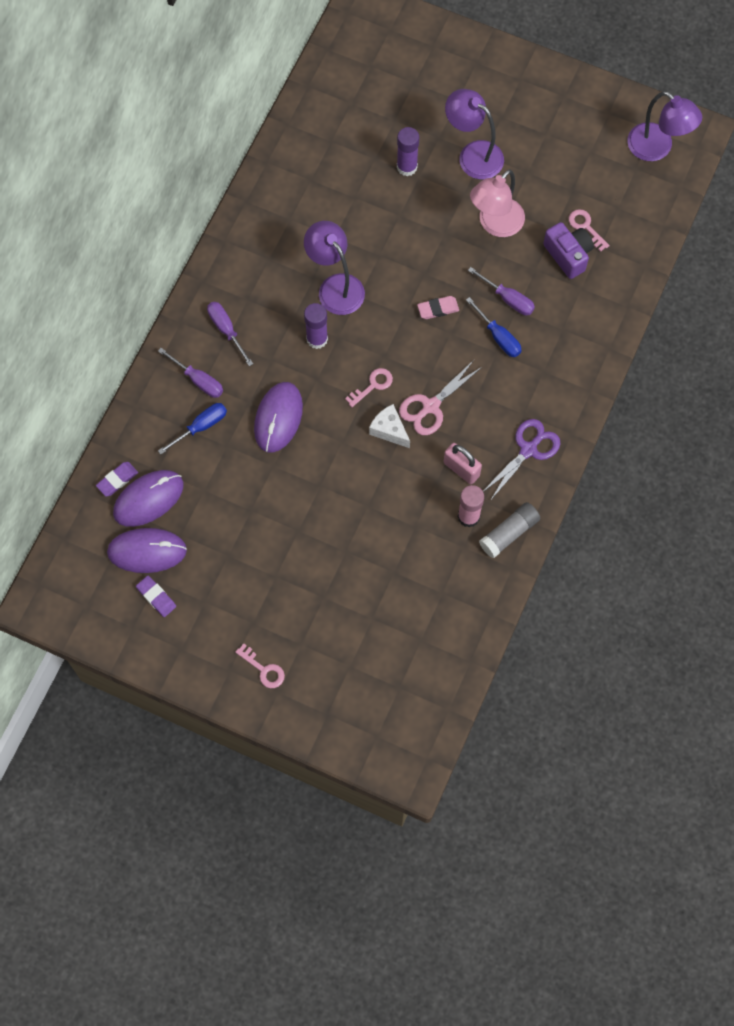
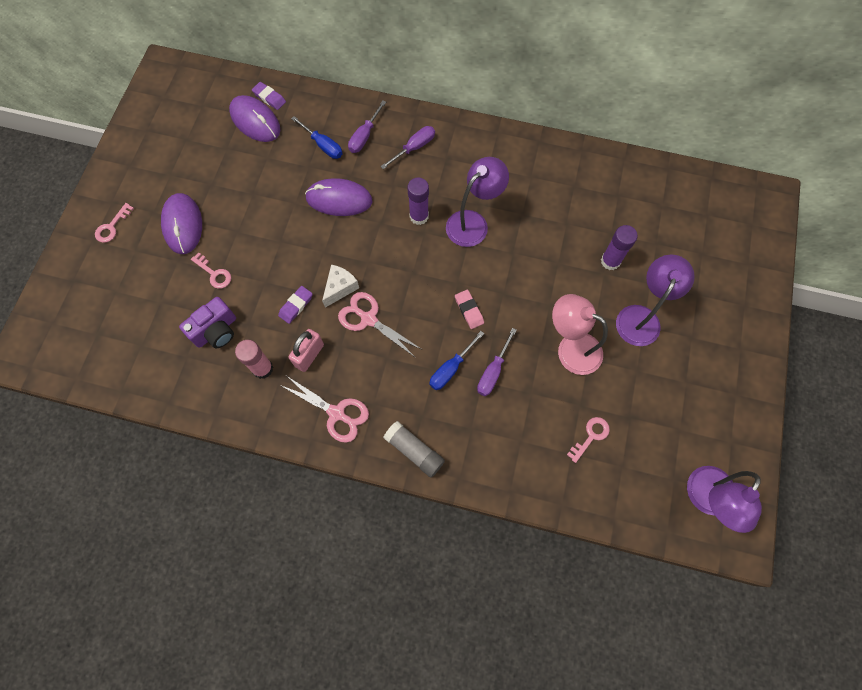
camera: 80 degrees right, 0 degrees up
(147, 551) = (210, 128): purple mouse -> purple mouse (183, 225)
(156, 597) = (172, 141): purple eraser -> purple eraser (296, 306)
(372, 385) = (381, 267): pink key -> pink key (214, 273)
(509, 533) = (249, 407): grey glue stick -> grey glue stick (414, 451)
(528, 450) = (336, 413): purple scissors -> pink scissors
(568, 255) = (554, 423): purple camera -> purple camera (216, 331)

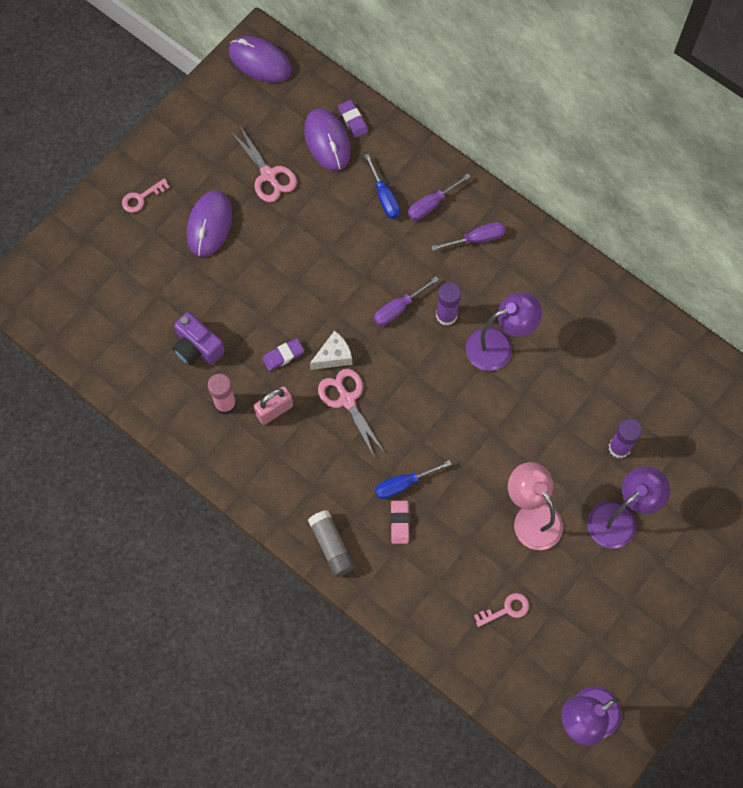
camera: 25 degrees right, 0 degrees up
(214, 273) = (219, 289): pink key -> none
(216, 331) = (197, 347): purple camera -> purple camera turned 60 degrees clockwise
(336, 413) = (275, 478): pink scissors -> pink scissors (268, 175)
(339, 199) = (374, 263): purple mouse -> purple mouse (260, 61)
(469, 310) = (449, 434): pink eraser -> pink eraser (399, 523)
(493, 371) = (443, 505): purple screwdriver -> purple screwdriver (398, 308)

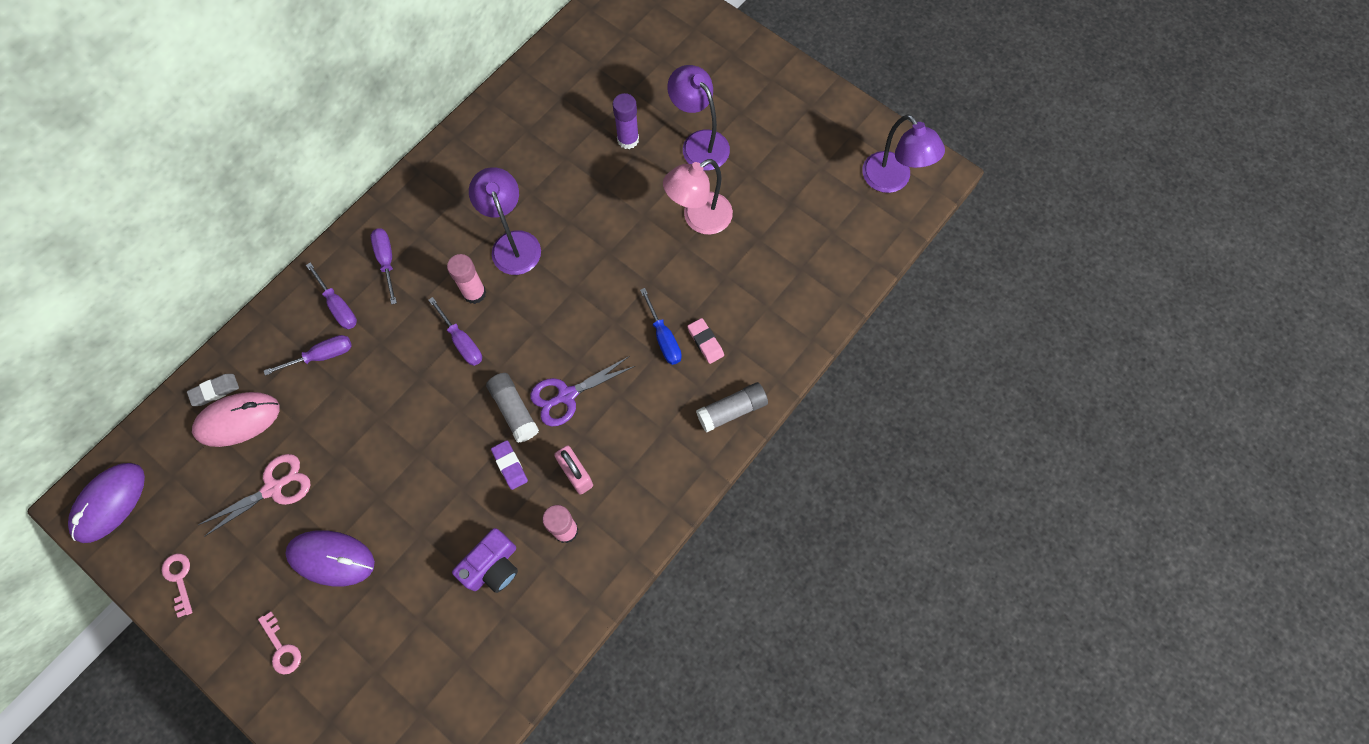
camera: 90 degrees left, 0 degrees up
(327, 141) = (238, 420): purple mouse -> pink mouse
(333, 356) = (514, 410): white cheese -> grey glue stick
(347, 400) = (566, 395): pink scissors -> purple scissors
(353, 120) = (215, 391): purple eraser -> grey eraser
(384, 197) = (321, 356): blue screwdriver -> purple screwdriver
(399, 523) = (705, 342): pink eraser -> pink eraser turned 60 degrees clockwise
(446, 315) = (474, 293): purple glue stick -> pink glue stick
(506, 609) = (792, 244): pink key -> pink key (179, 579)

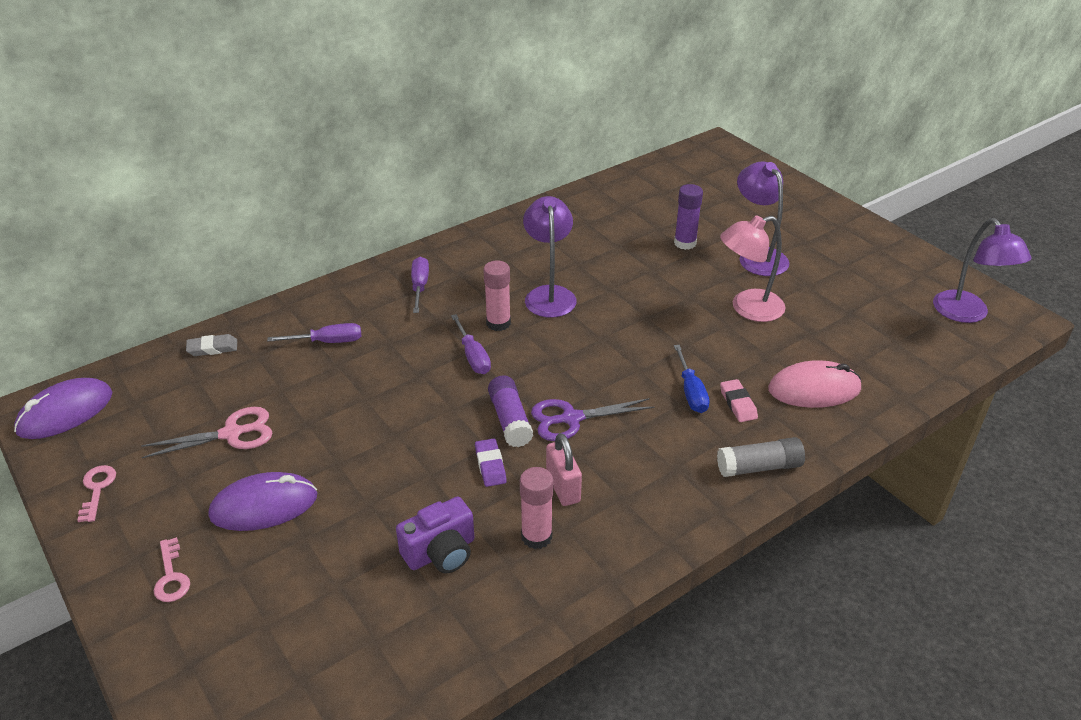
camera: 15 degrees right, 30 degrees down
(238, 420) = (223, 374): pink mouse -> pink mouse (814, 389)
(331, 558) = (264, 506): purple mouse -> purple mouse turned 45 degrees counterclockwise
(338, 306) = (360, 309): purple screwdriver -> none
(514, 410) = (510, 420): grey glue stick -> purple glue stick

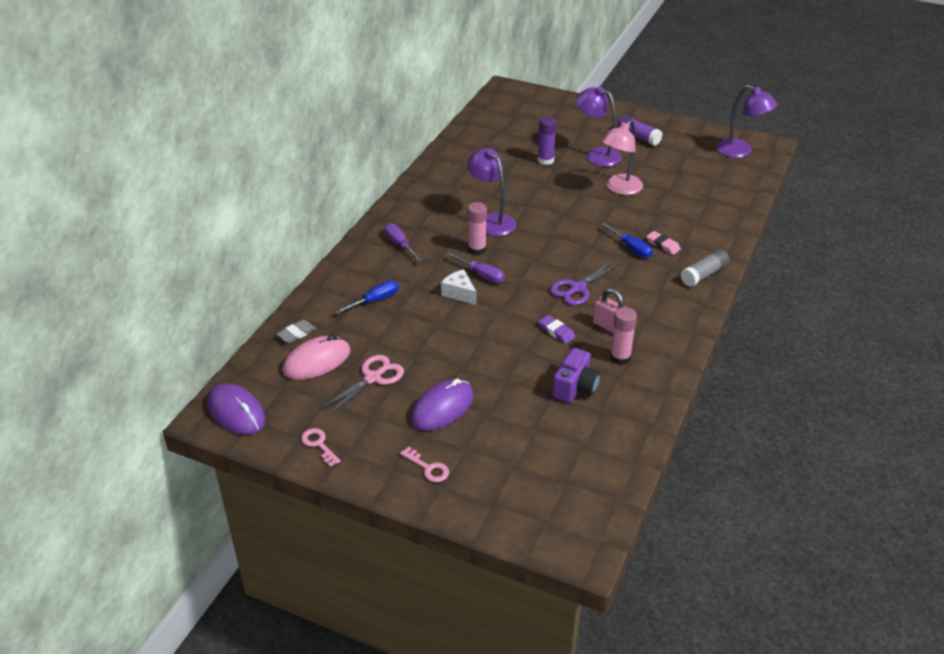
camera: 30 degrees left, 0 degrees up
(65, 412) = (236, 412): purple mouse -> purple mouse turned 60 degrees counterclockwise
(327, 342) = (375, 300): purple screwdriver -> blue screwdriver
(426, 369) = (459, 293): none -> white cheese
(510, 420) = (542, 302): purple glue stick -> purple glue stick (638, 137)
(814, 389) = (696, 222): pink mouse -> pink mouse (317, 361)

